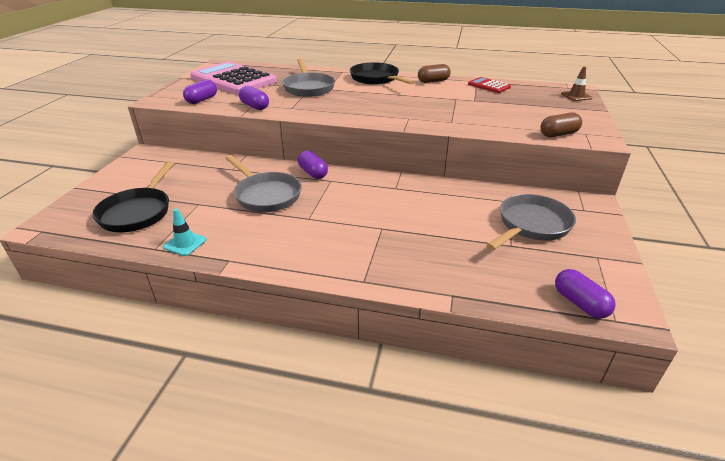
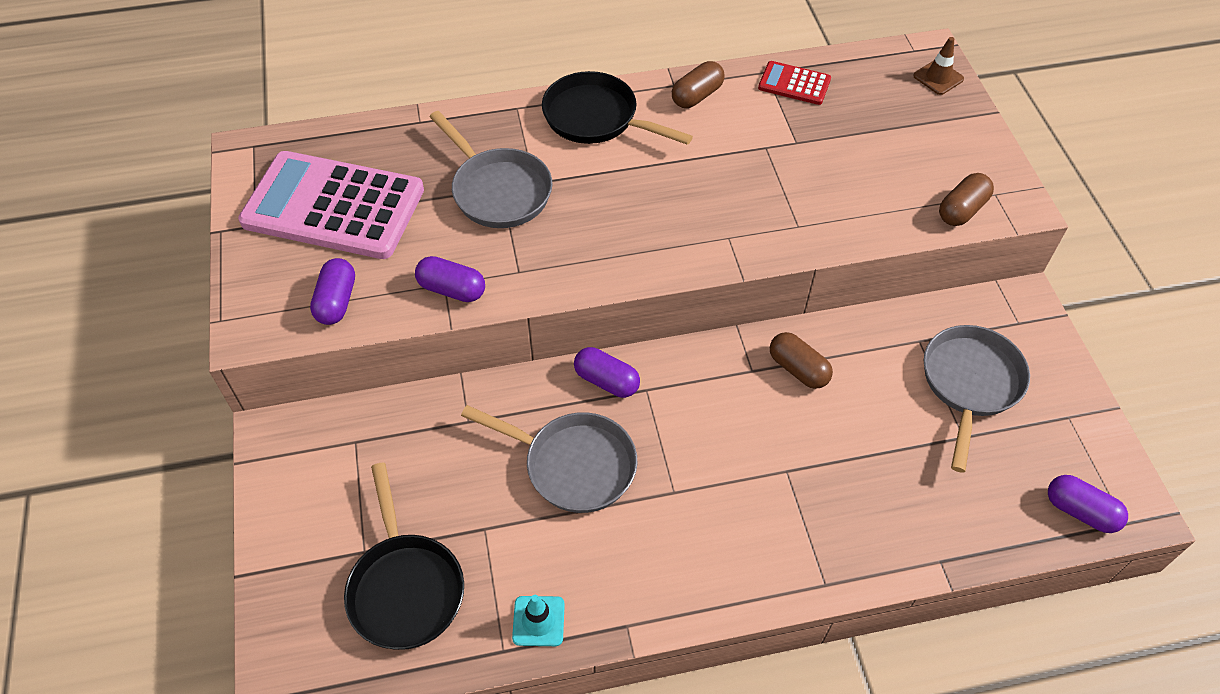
camera: 25 degrees left, 20 degrees up
(423, 193) = (798, 369): none -> brown capsule

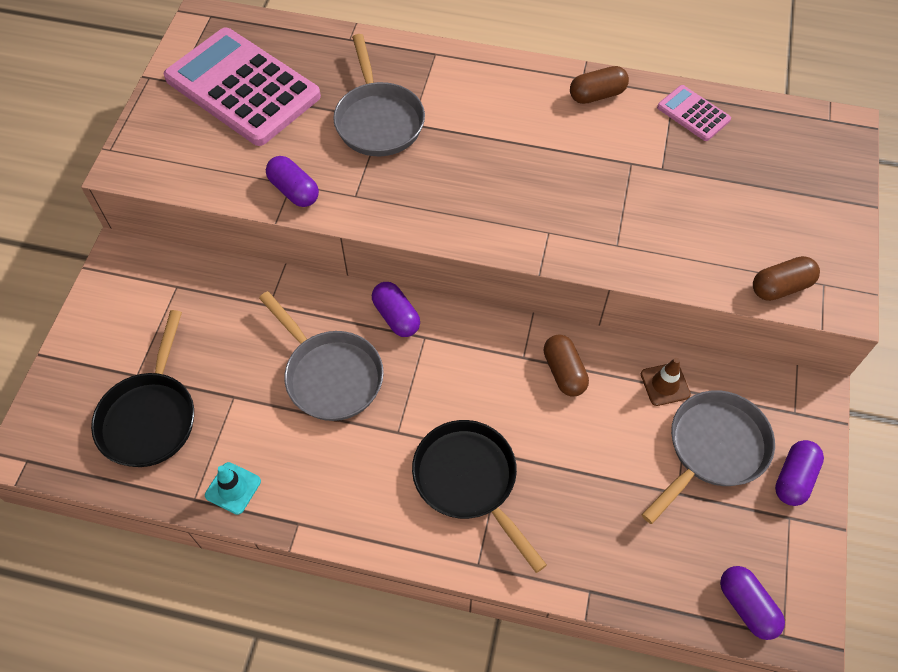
camera: 25 degrees right, 5 degrees up
(336, 301) = (201, 167): purple capsule -> purple capsule (794, 478)
(596, 118) = (497, 85): black pan -> black pan (469, 481)
(794, 84) = (693, 113): red calculator -> pink calculator
(938, 77) = (837, 154): brown traffic cone -> brown traffic cone (665, 384)

